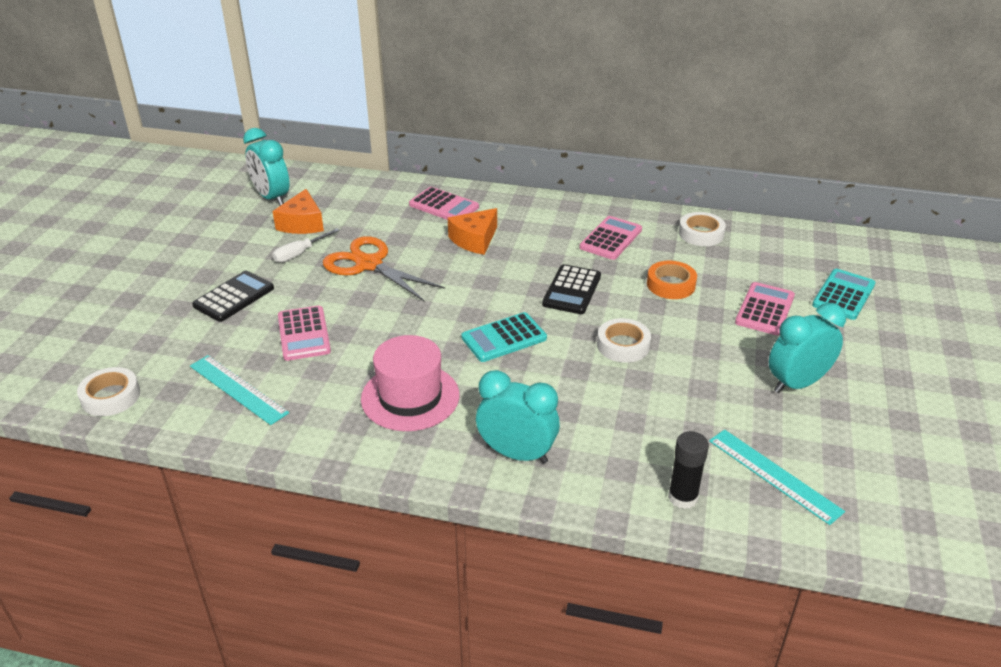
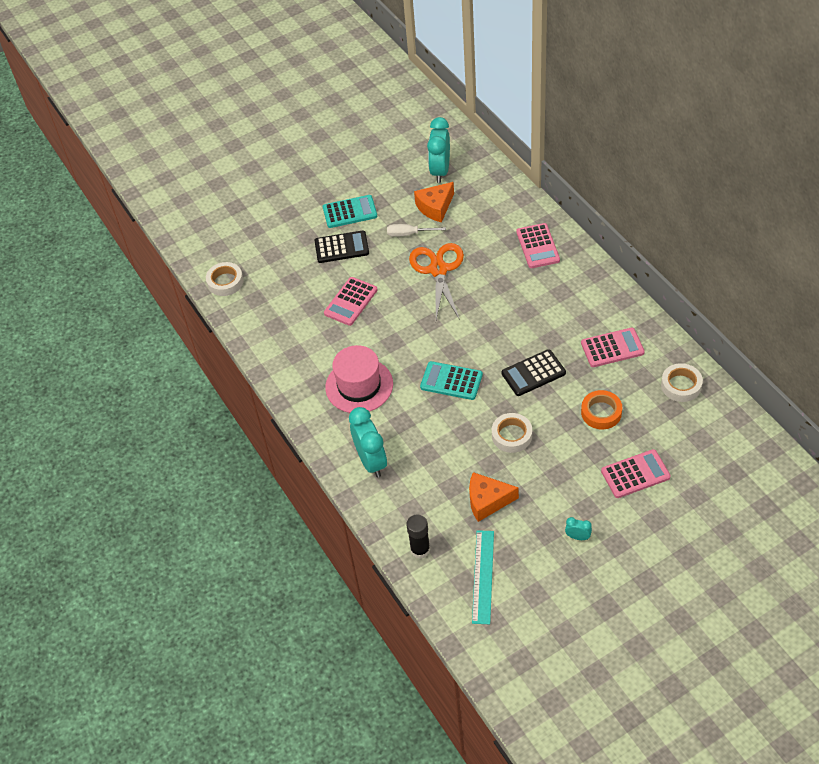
camera: 50 degrees right, 15 degrees up
(238, 389) = (284, 319): turquoise ruler -> none
(475, 240) = (523, 290): orange cheese -> orange cheese (487, 501)
(797, 384) = (577, 537): turquoise clock -> turquoise clock, size x0.45
(843, 295) = (706, 502): turquoise calculator -> turquoise calculator (350, 212)

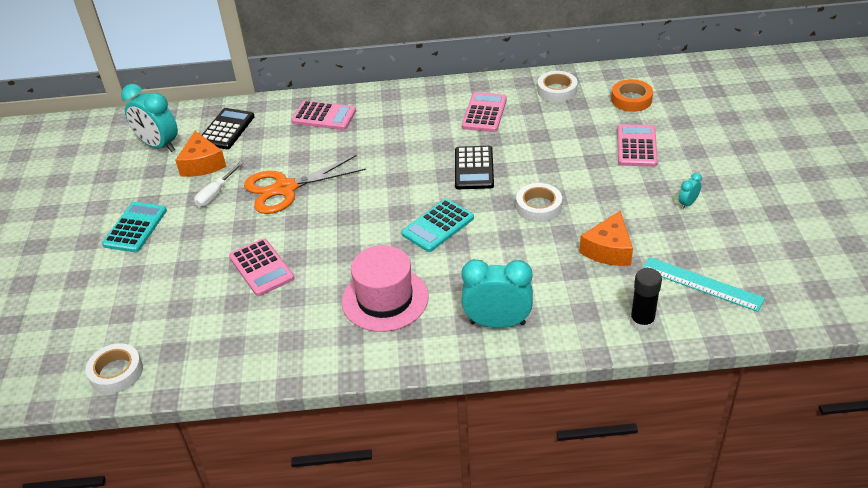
camera: 65 degrees left, 10 degrees down
(341, 247) = (177, 250): black calculator -> black calculator (226, 129)
(438, 270) = (285, 188): orange scissors -> orange scissors turned 45 degrees counterclockwise
(601, 412) = (553, 143): orange tape -> orange tape (631, 99)

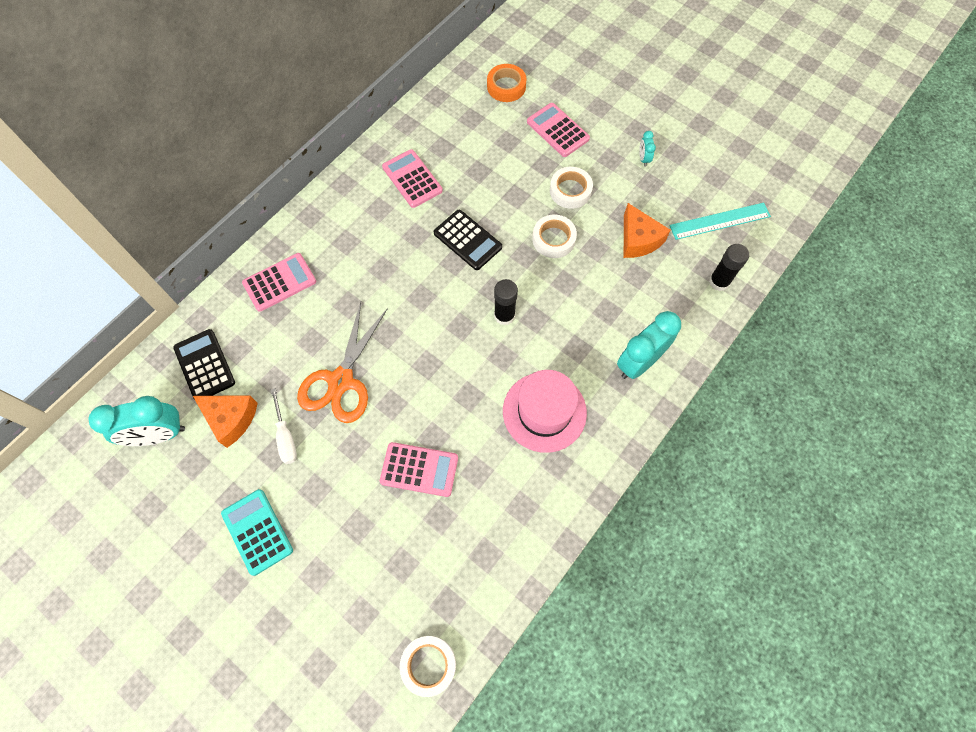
camera: 50 degrees left, 25 degrees up
(438, 226) = (504, 315): turquoise calculator -> black glue stick
(557, 90) = (442, 115): white tape -> white tape (570, 191)

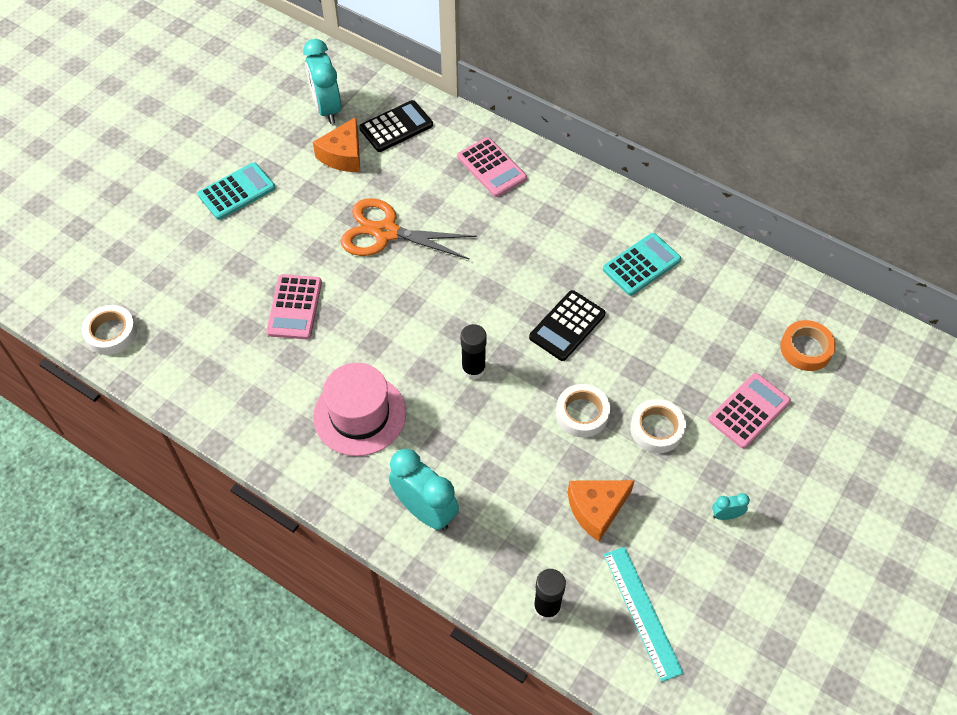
camera: 85 degrees right, 10 degrees down
(286, 436) = (326, 198): white screwdriver -> none
(412, 179) = (641, 265): pink calculator -> turquoise calculator

